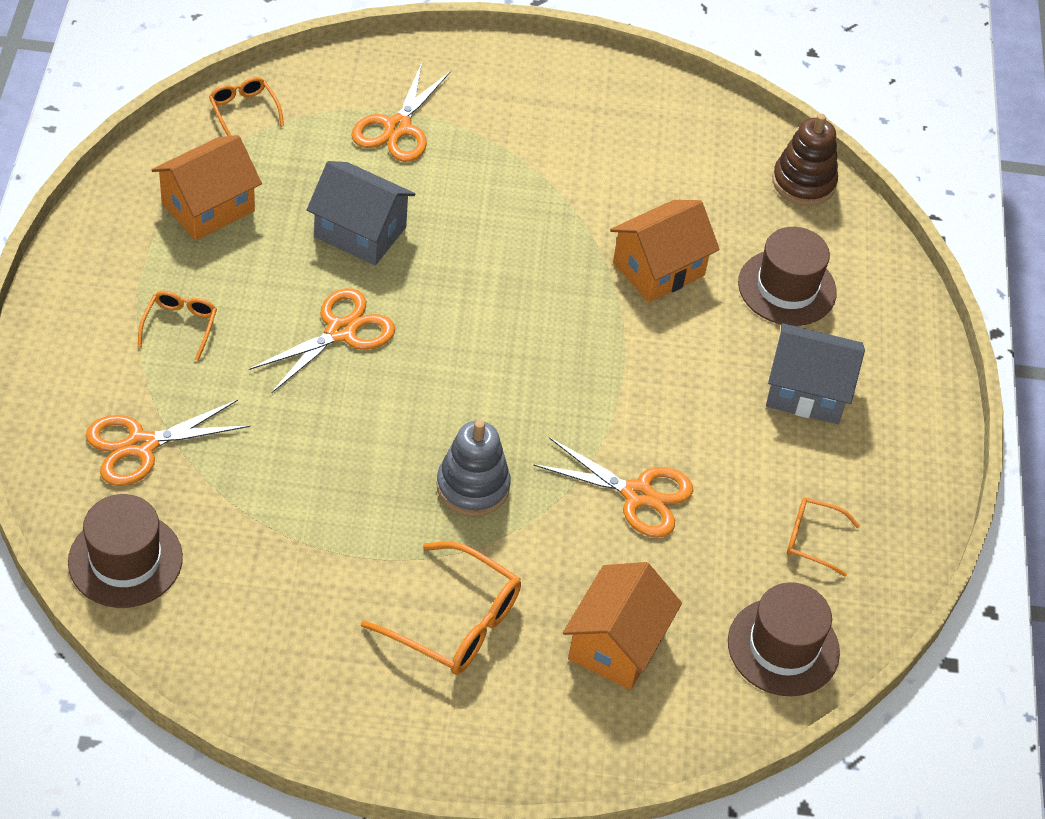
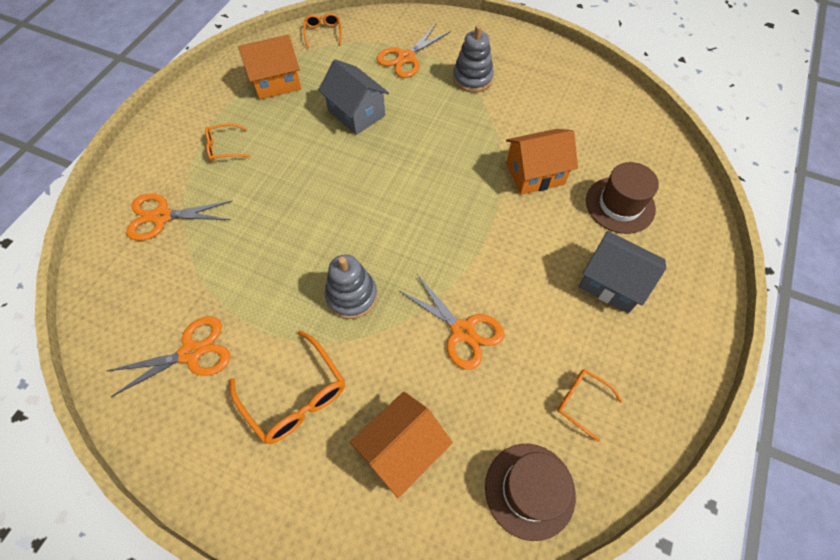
camera: 25 degrees right, 10 degrees up
(125, 560) = (111, 290): brown hat -> none
(180, 326) = (224, 147): orange glasses -> orange glasses turned 135 degrees counterclockwise
(341, 332) = (316, 171): orange scissors -> orange scissors (191, 353)
(514, 142) = (472, 78): none -> grey stacking toy
(803, 182) = (652, 137): brown stacking toy -> none

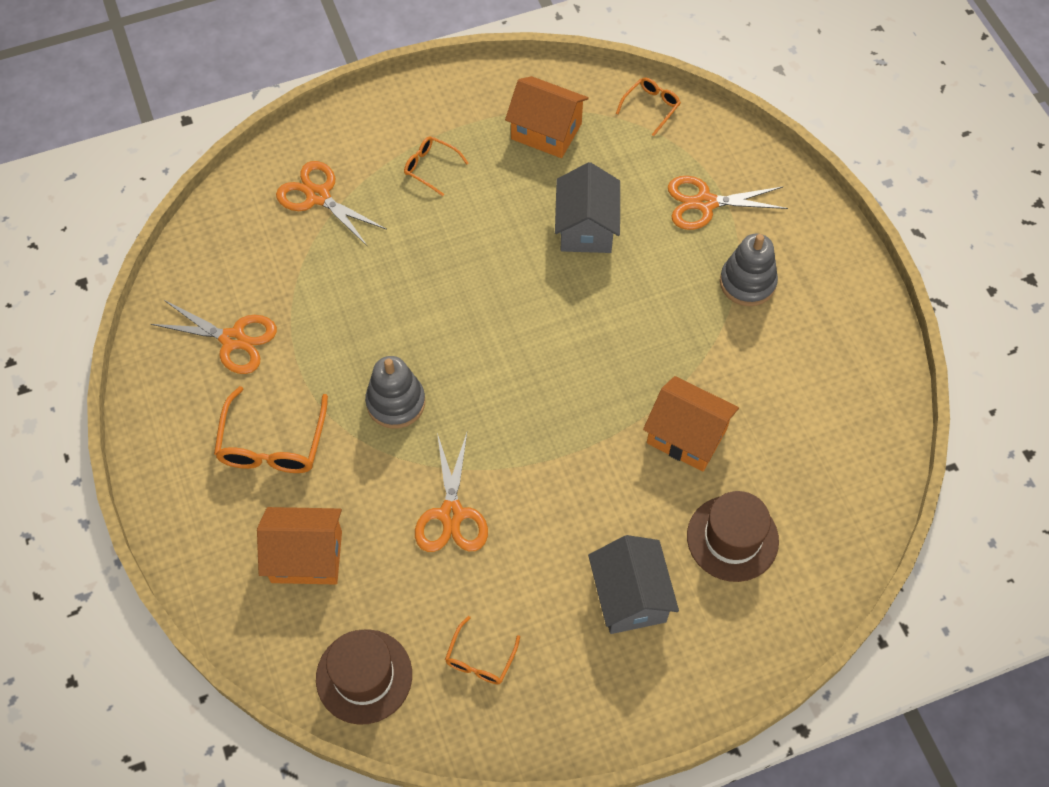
camera: 45 degrees right, 0 degrees up
(581, 402) = (480, 659): orange glasses -> orange glasses turned 150 degrees counterclockwise

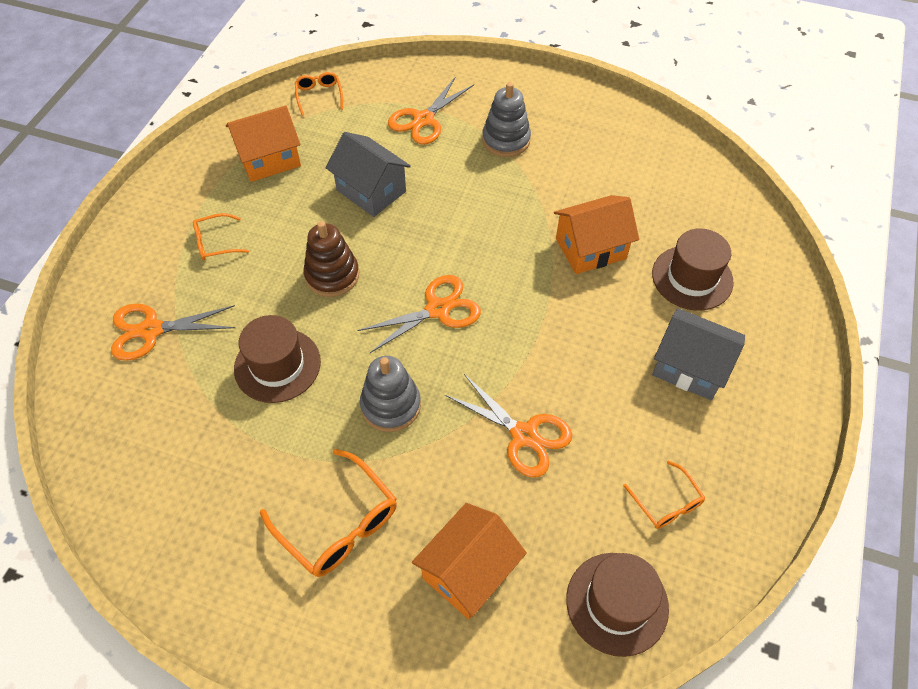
camera: 50 degrees left, 5 degrees down
(233, 339) = (209, 485): orange scissors -> orange scissors (437, 309)
(362, 300) = (277, 365): none -> brown hat
(475, 269) = (332, 275): none -> brown stacking toy

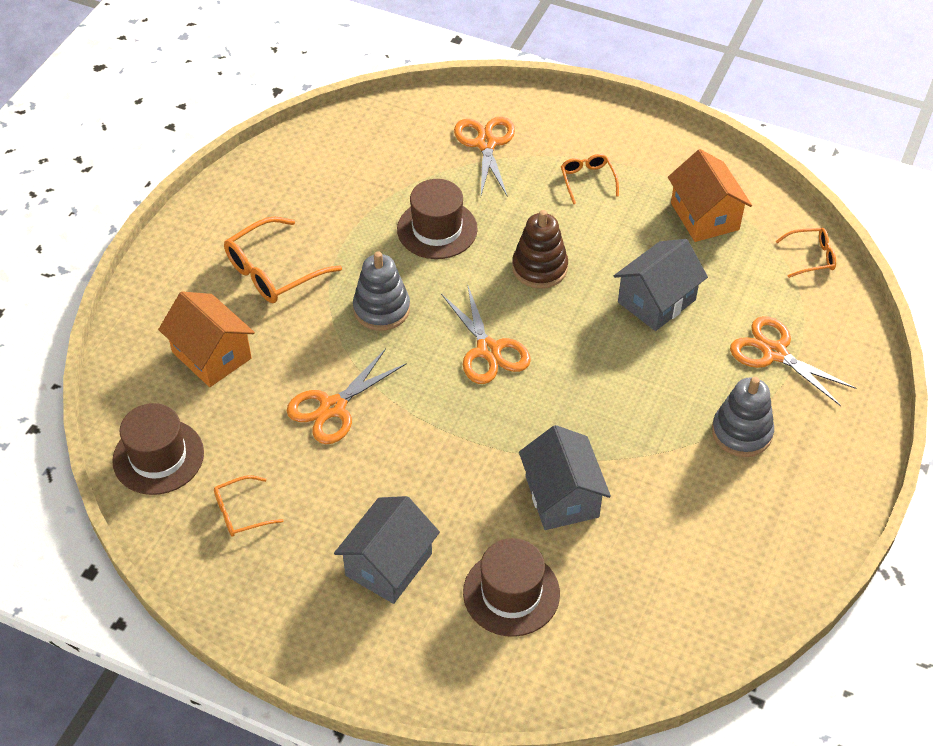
camera: 95 degrees right, 5 degrees down
(590, 248) = (562, 496): orange house -> grey house

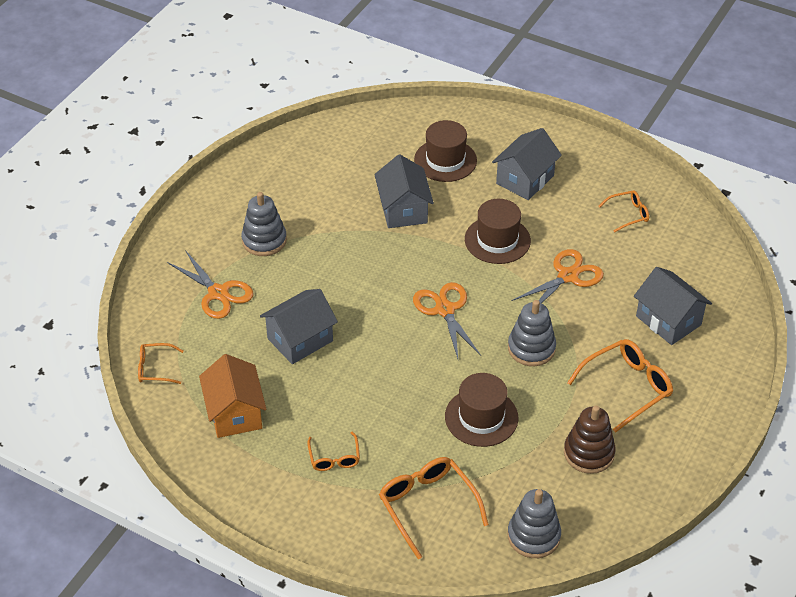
camera: 175 degrees left, 5 degrees down
(158, 457) = (694, 252): brown hat -> brown hat (497, 240)
(211, 355) = (668, 320): orange house -> grey house
(381, 126) = (533, 536): none -> grey stacking toy
(486, 144) = (427, 506): orange scissors -> orange glasses
(539, 268) = (393, 375): brown stacking toy -> brown stacking toy (589, 453)

